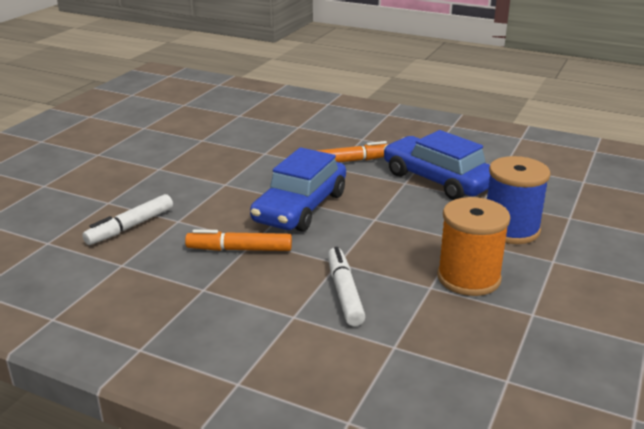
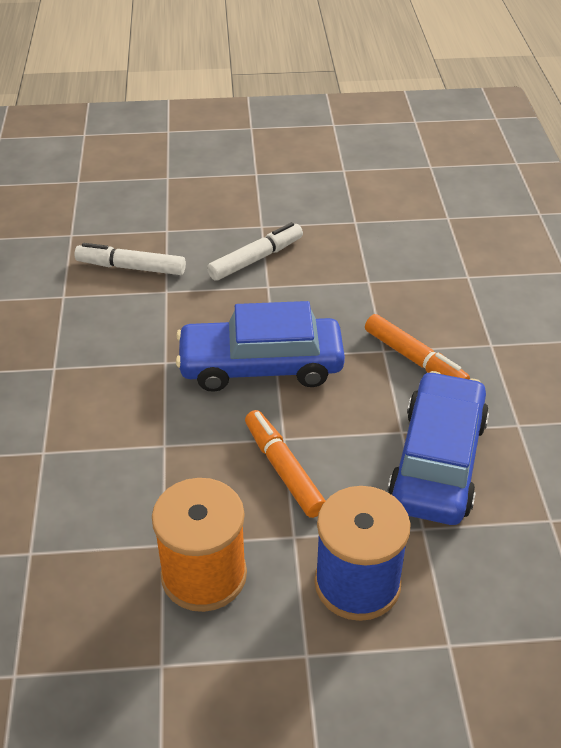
camera: 60 degrees right, 15 degrees up
(239, 249) = (139, 359): orange marker -> orange marker (283, 469)
(344, 293) = (106, 474): white marker -> white marker (256, 259)

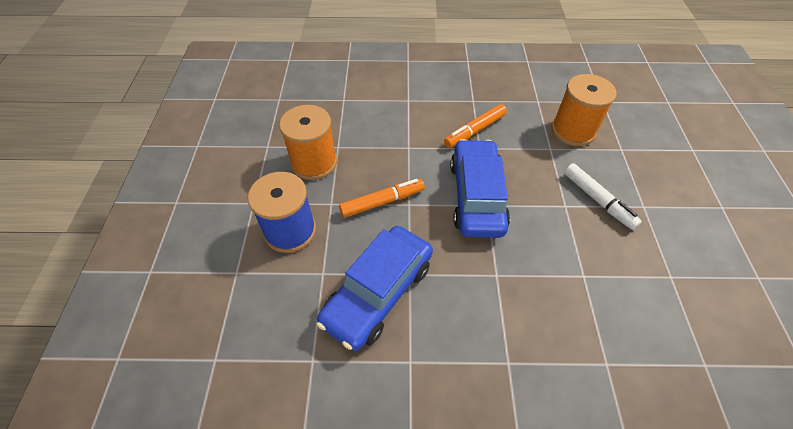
camera: 95 degrees right, 10 degrees up
(131, 267) = (573, 131): white marker -> orange spool
(415, 359) = (486, 296): orange marker -> orange marker (474, 131)
(437, 461) = (378, 292): blue car -> blue car turned 105 degrees clockwise

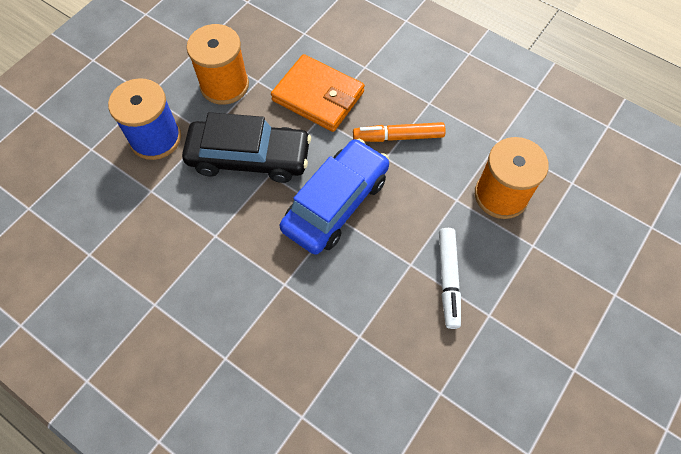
camera: 35 degrees right, 10 degrees up
(378, 292) = (177, 234): blue car -> none
(382, 202) = (249, 158): orange marker -> black car
(394, 134) = (318, 96): none -> orange wallet

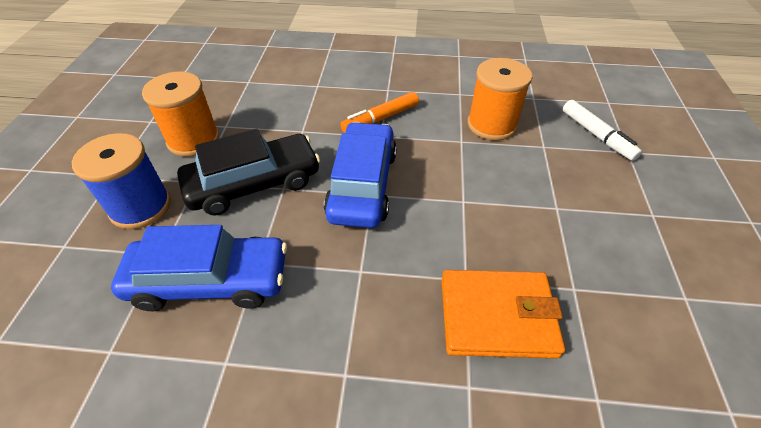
camera: 30 degrees left, 15 degrees down
(174, 233) = (210, 280): none -> blue car
(318, 96) = (290, 117): orange wallet -> orange wallet (497, 316)
(448, 280) = (503, 197): white marker -> white marker (597, 135)

